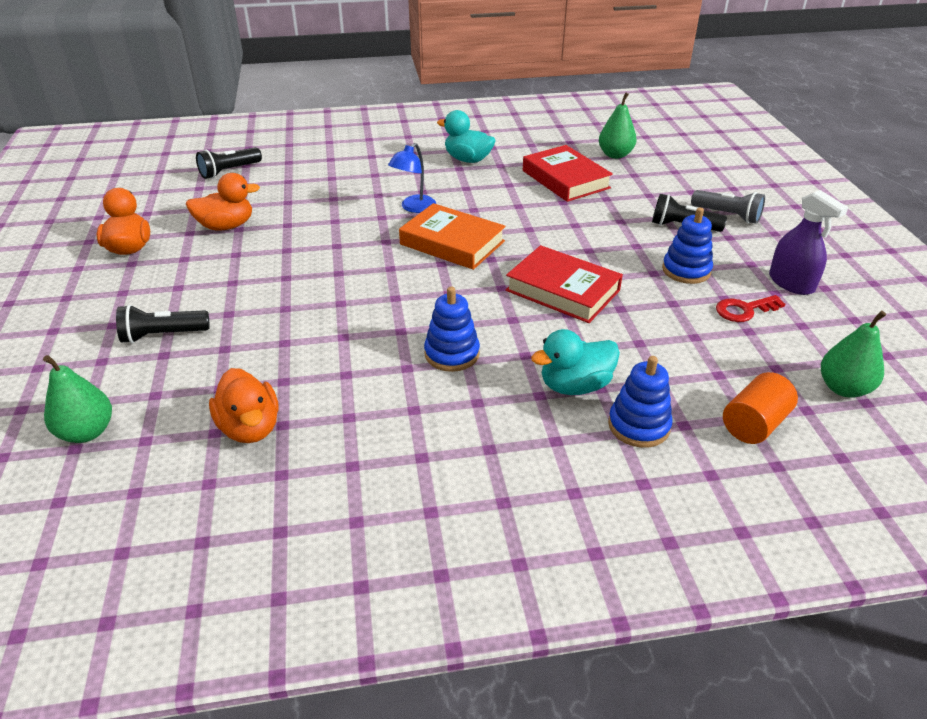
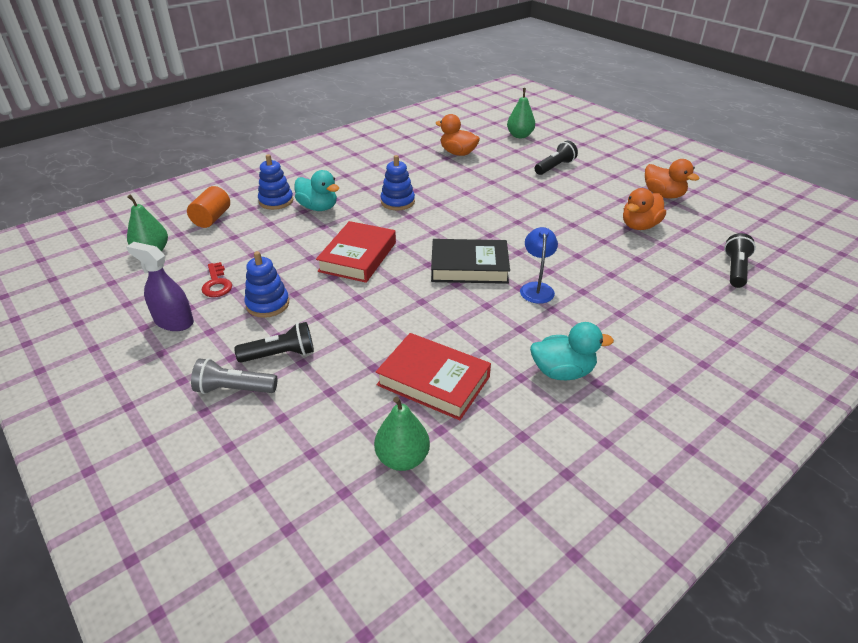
camera: 150 degrees right, 0 degrees up
(452, 243) = (469, 267): orange book -> black book
(562, 290) = (358, 257): red book -> red book turned 75 degrees counterclockwise
(575, 385) = (318, 207): turquoise duck -> turquoise duck turned 90 degrees clockwise
(744, 310) = (217, 284): red key -> red key turned 120 degrees clockwise

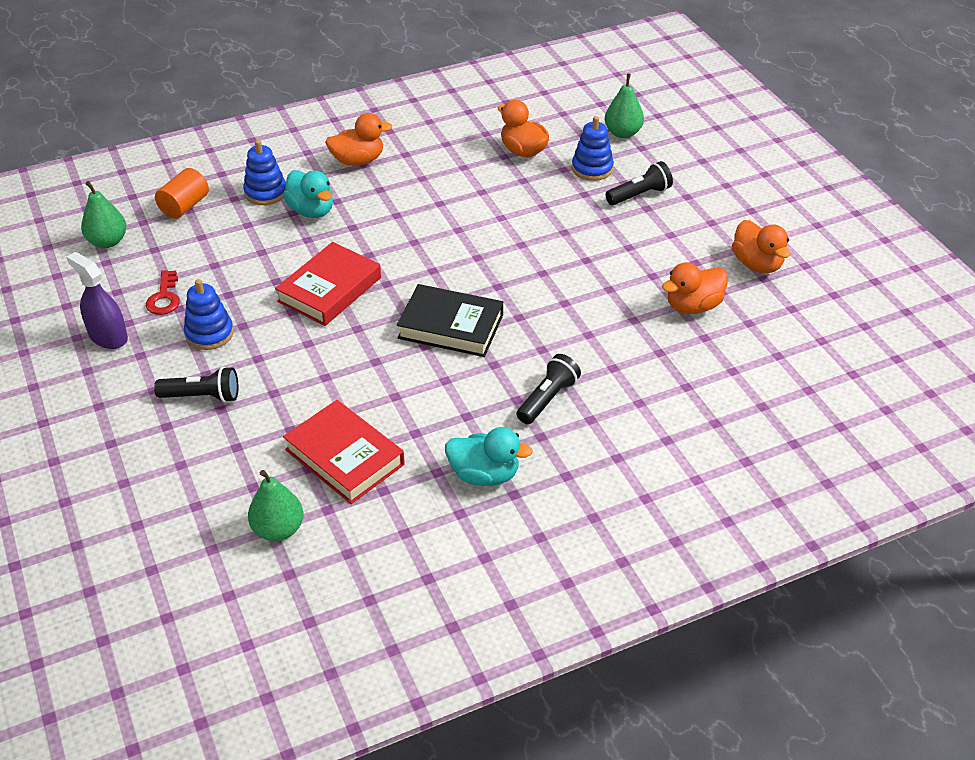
camera: 15 degrees right, 5 degrees up
(234, 389) = (145, 425): grey flashlight -> none
(340, 173) = (358, 160): none -> orange duck
(397, 202) = (409, 218): blue stacking toy -> blue stacking toy (592, 168)
(536, 288) = (513, 369): blue lamp -> none
(735, 269) = (771, 390): black flashlight -> black flashlight (547, 399)

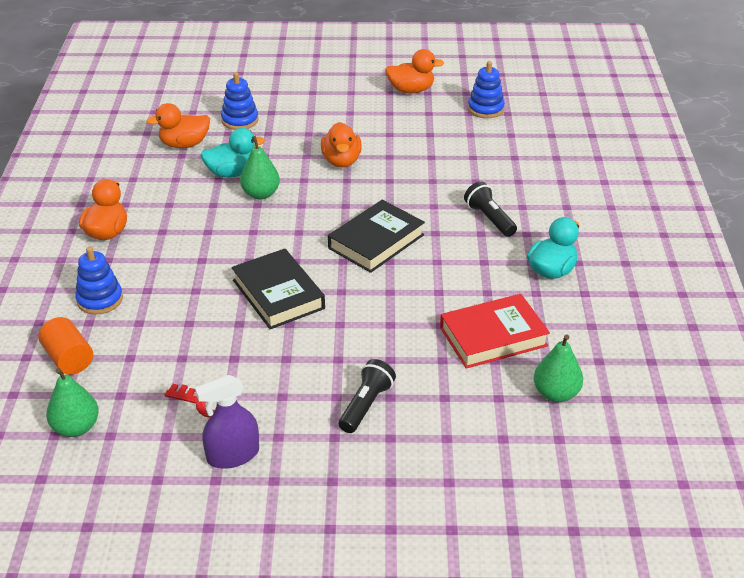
camera: 65 degrees left, 5 degrees down
(209, 333) = (282, 382): blue stacking toy -> blue stacking toy (485, 109)
(311, 211) = (155, 278): turquoise duck -> turquoise duck (232, 173)
(329, 290) = (278, 294): red book -> black book
(622, 133) = (209, 94): green pear -> green pear (261, 194)
(639, 195) = (292, 110): black flashlight -> none
(693, 306) = (435, 128): orange duck -> orange duck (341, 161)

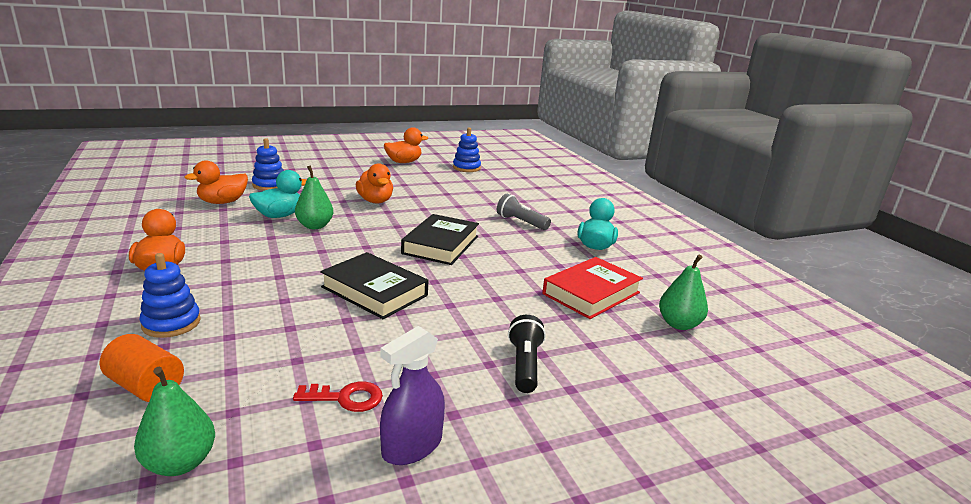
camera: 25 degrees left, 15 degrees down
(489, 219) = (521, 222): black flashlight -> grey flashlight

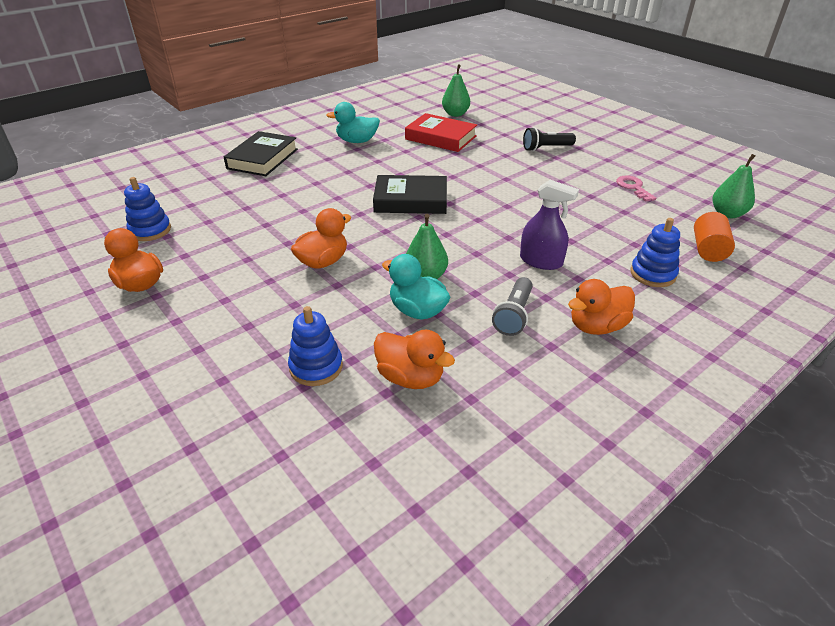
camera: 105 degrees left, 15 degrees up
(346, 398) = (633, 187): red key -> pink key
(374, 291) = (519, 209): black book -> black book (263, 159)
(412, 446) = (640, 164): purple spray bottle -> purple spray bottle (541, 261)
(521, 222) = (327, 174): grey flashlight -> grey flashlight (514, 315)

